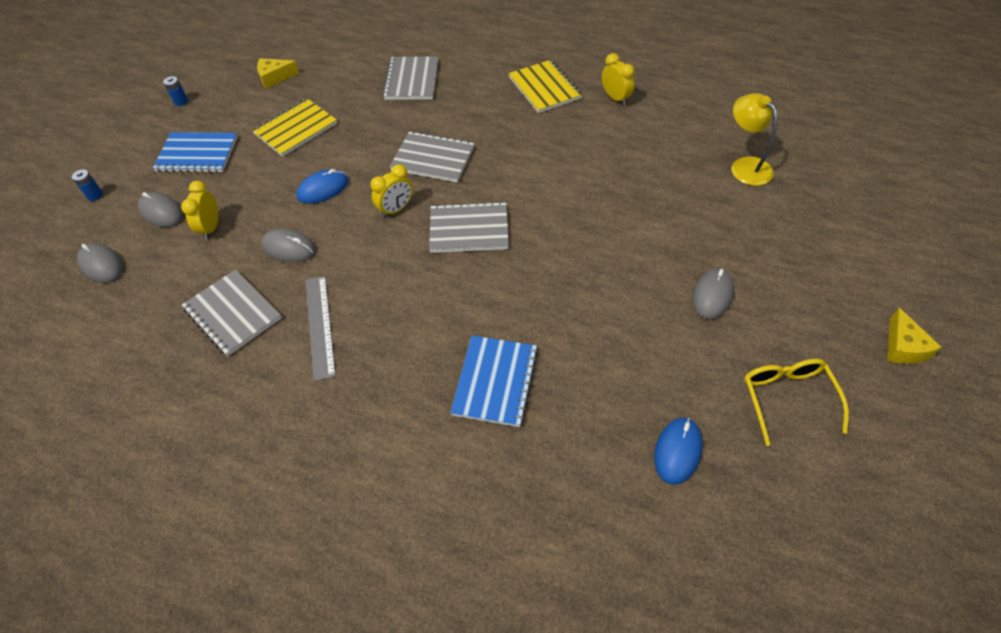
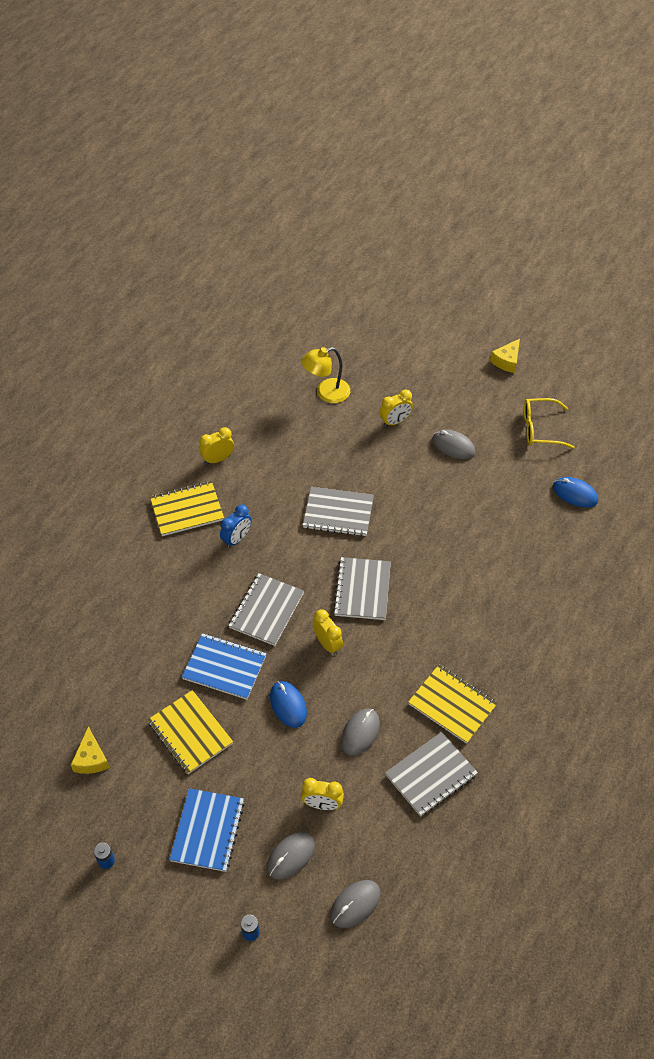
camera: 85 degrees left, 0 degrees up
(320, 326) = (452, 705): grey ruler -> yellow notebook
(412, 80) = (139, 621): grey notebook -> grey notebook (338, 513)
(495, 381) = (515, 587): blue notebook -> blue notebook (224, 667)
(517, 126) = (237, 539): none -> blue clock
(728, 232) = (395, 421): none -> yellow clock
(903, 347) = (507, 361): yellow cheese -> yellow cheese turned 120 degrees clockwise

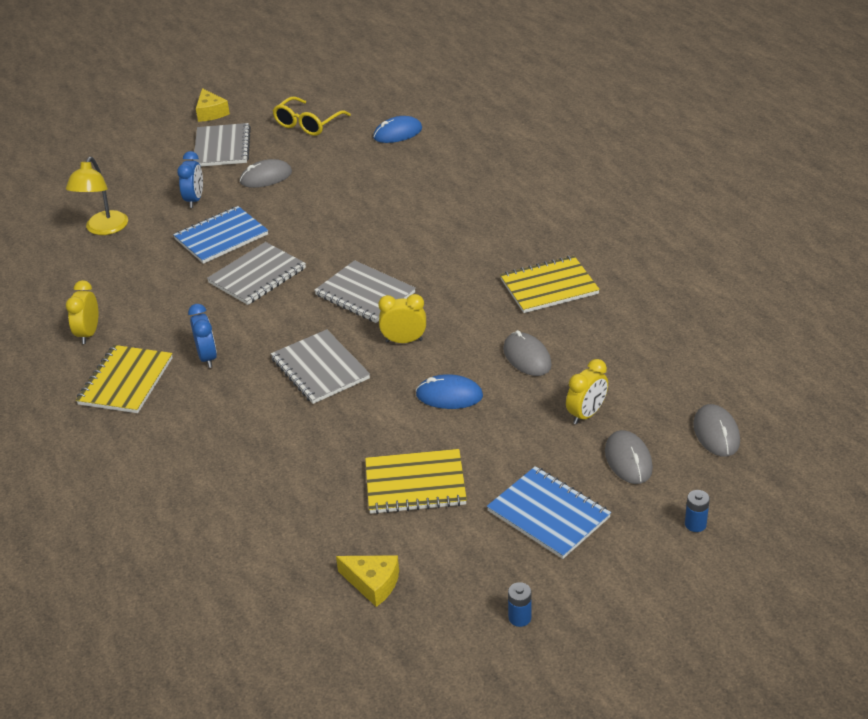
camera: 55 degrees left, 15 degrees down
(224, 667) = (358, 426): blue notebook -> blue notebook (221, 237)
(395, 421) = (194, 200): yellow clock -> blue clock
(431, 775) = (613, 329): grey notebook -> grey notebook (222, 147)

